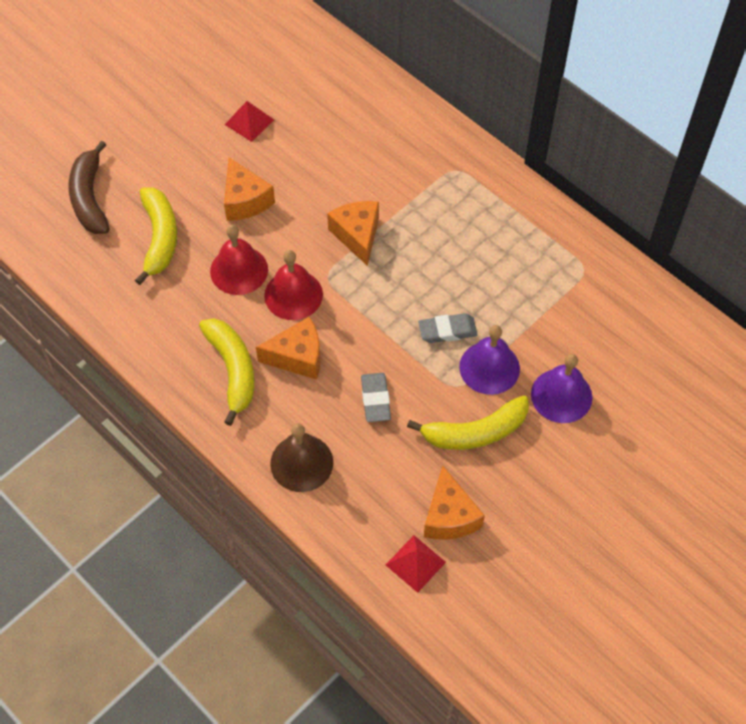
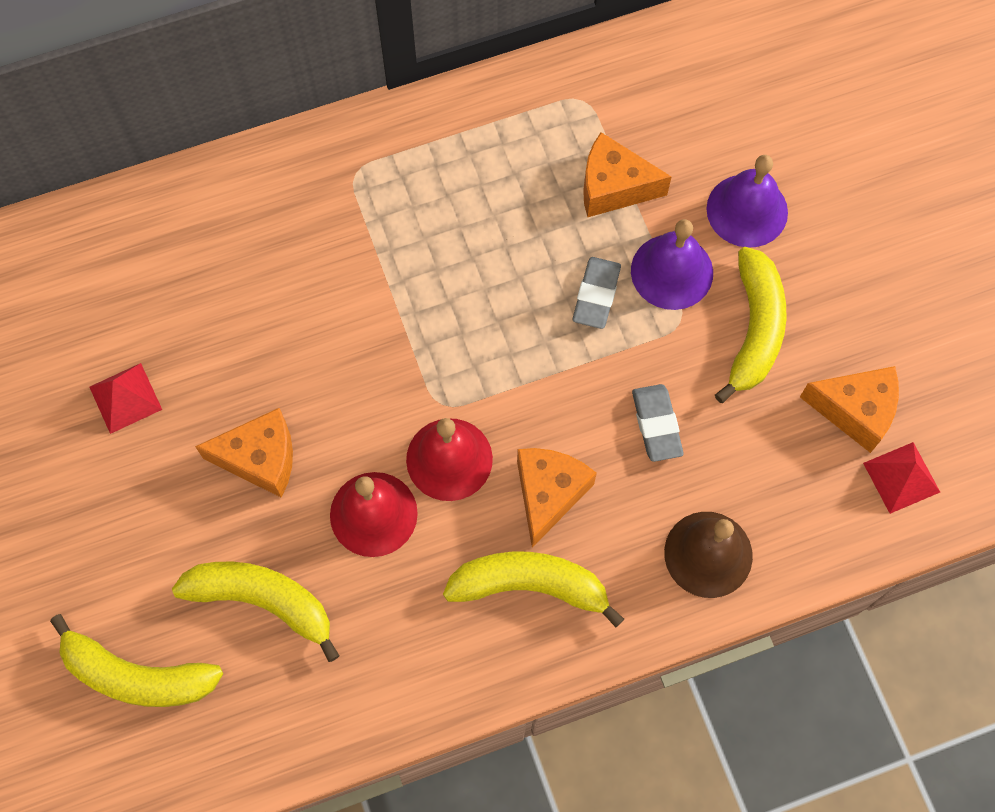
camera: 65 degrees left, 10 degrees up
(90, 198) = (137, 675): brown banana -> yellow banana
(357, 235) = (395, 339): orange cheese -> orange cheese (613, 187)
(375, 399) = (656, 424): grey eraser -> grey eraser turned 60 degrees clockwise

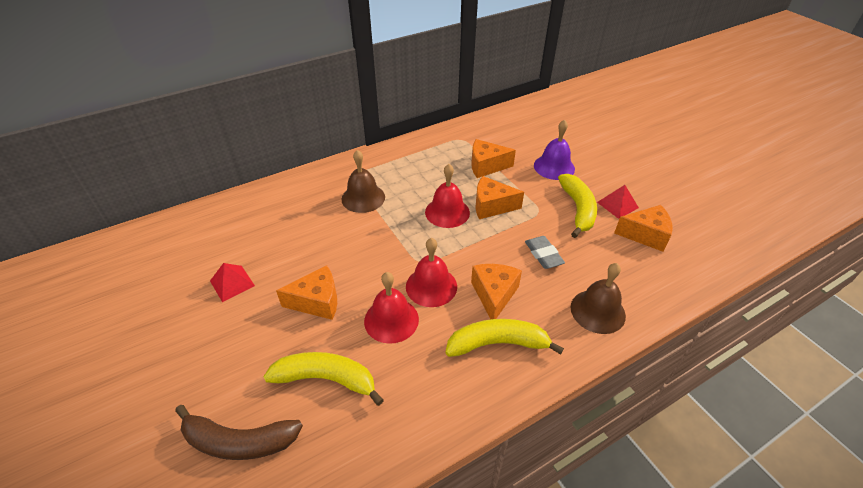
camera: 10 degrees left, 25 degrees down
(137, 675) = (239, 441): yellow banana -> brown banana
(363, 236) = (363, 198): none -> brown bell
(511, 297) = (447, 212): none -> red bell
(596, 295) = (491, 206): grey eraser -> orange cheese
(672, 271) = (526, 192): purple bell -> none
(901, 477) = (685, 260): red pyramid -> red pyramid (617, 205)

